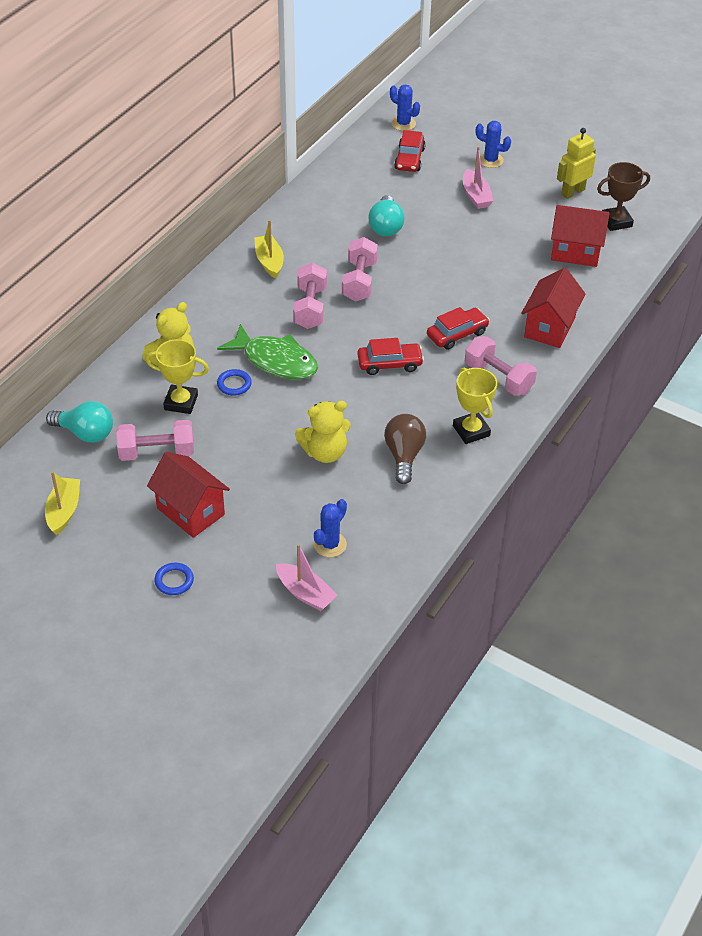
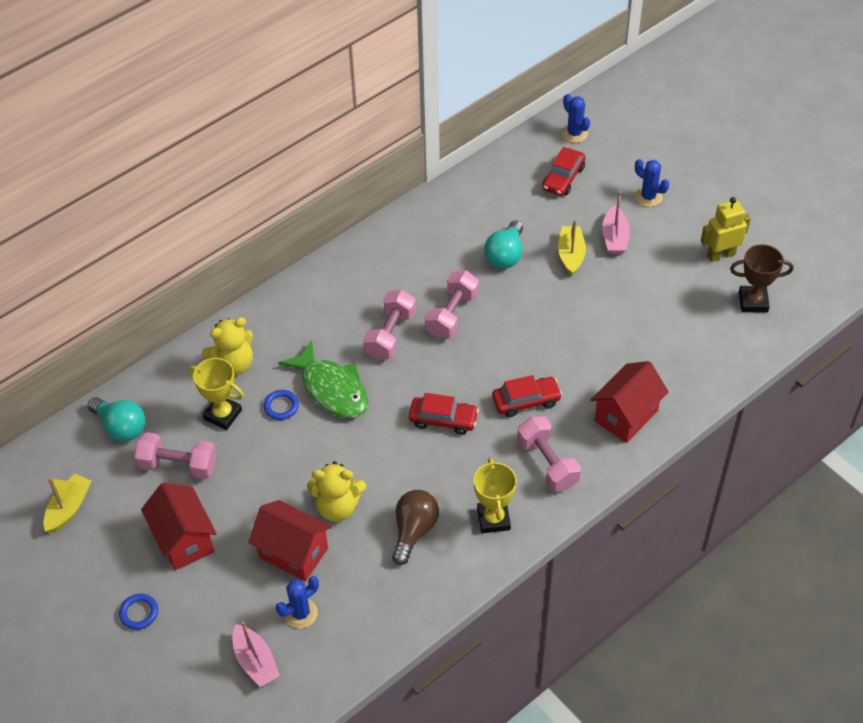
camera: 20 degrees right, 5 degrees up
(269, 261) = (371, 271): yellow boat -> yellow boat (571, 255)
(575, 252) = (692, 330): red house -> red house (293, 553)

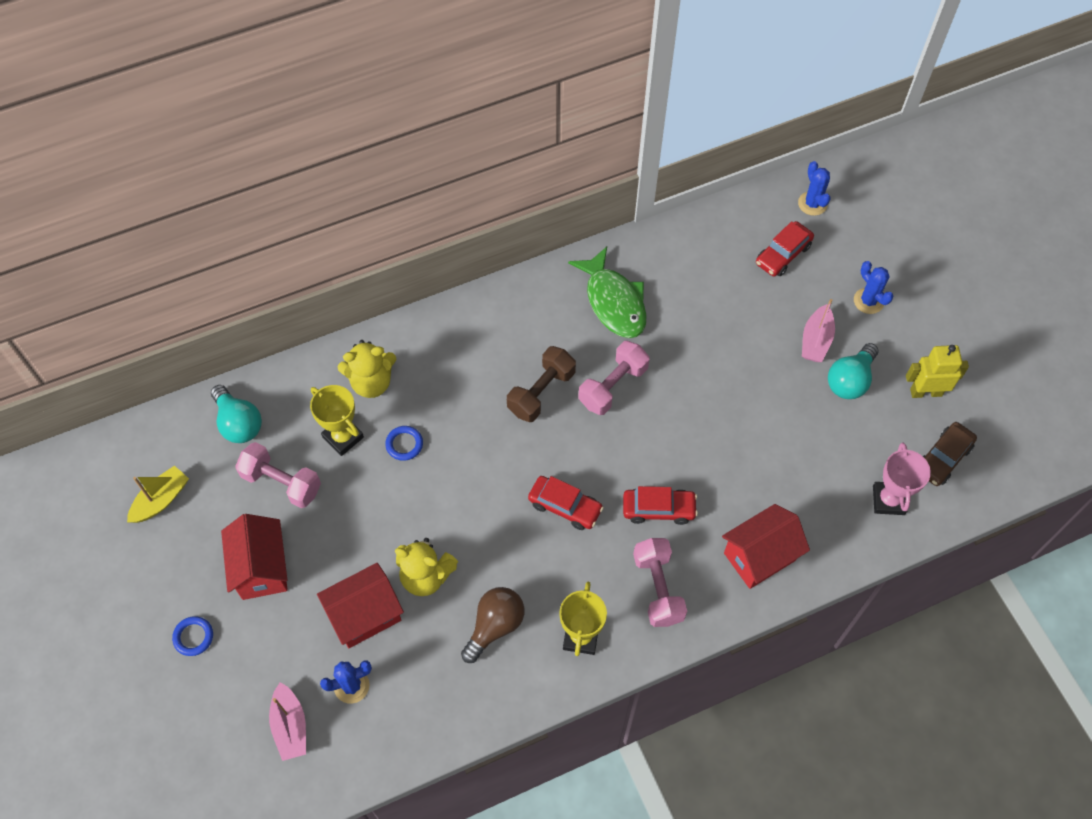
camera: 15 degrees right, 10 degrees up
(293, 553) = (365, 615): red house -> red house turned 75 degrees counterclockwise
(332, 389) = (462, 438): green fish -> green fish (614, 302)
(390, 335) = (541, 392): pink dumbbell -> brown dumbbell
(505, 255) = (691, 331): turquoise light bulb -> turquoise light bulb (850, 380)
(571, 255) = (762, 349): yellow boat -> none
(719, 345) = (888, 500): none -> pink trophy
(753, 302) = (943, 458): brown trophy -> brown car

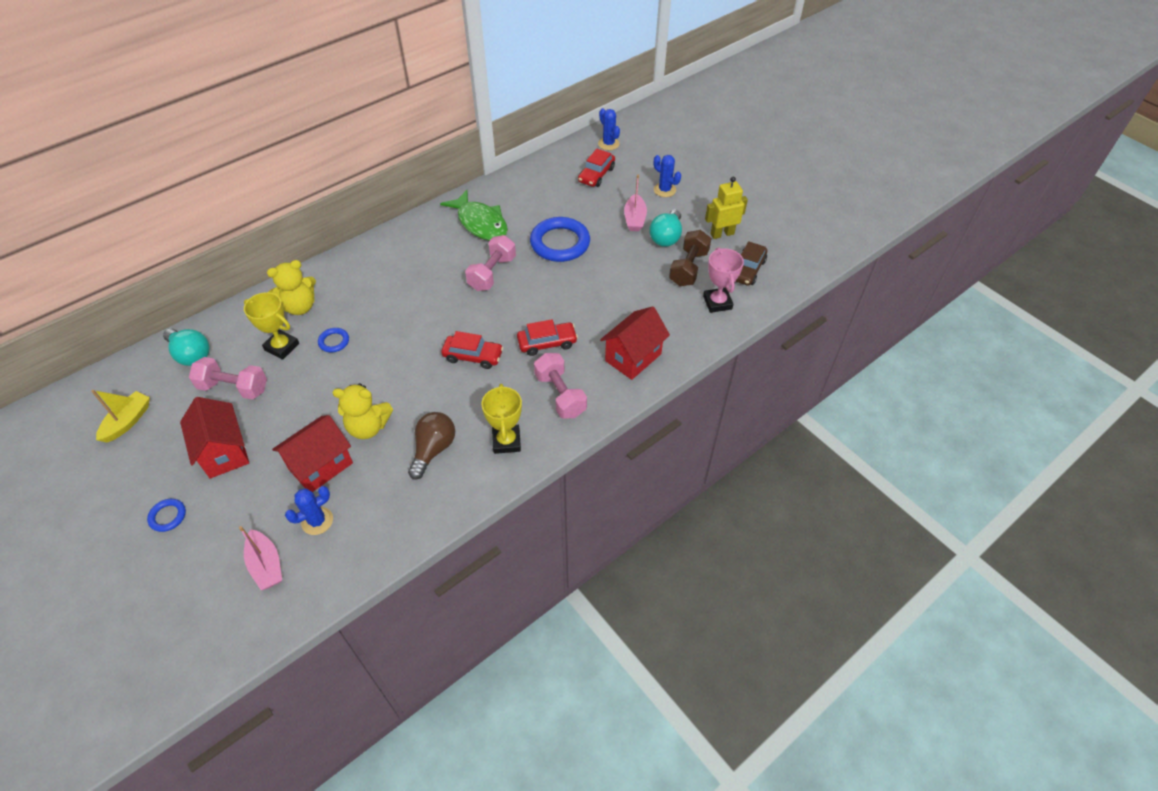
camera: 15 degrees left, 10 degrees down
(541, 392) = (437, 287): brown dumbbell -> brown dumbbell (688, 268)
(709, 358) = (560, 243): none -> blue ring

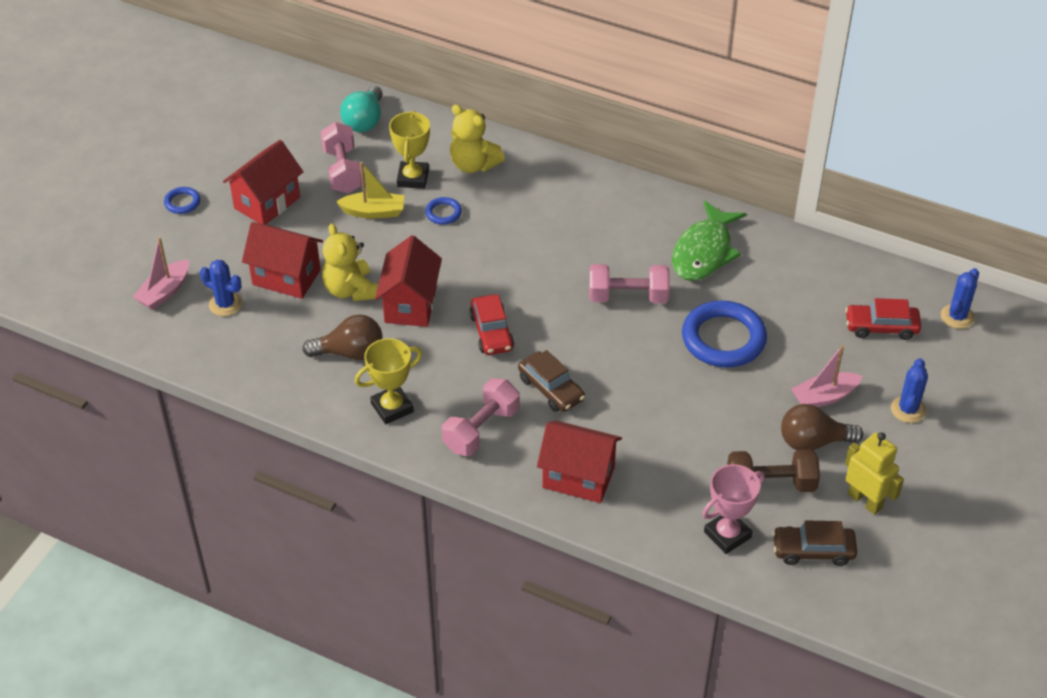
camera: 65 degrees right, 5 degrees down
(128, 421) = (266, 122): yellow boat -> yellow boat (373, 212)
(411, 394) = (410, 304): none -> red house
(547, 343) = (551, 389): red car -> brown car
(666, 237) = (813, 442): turquoise light bulb -> brown light bulb

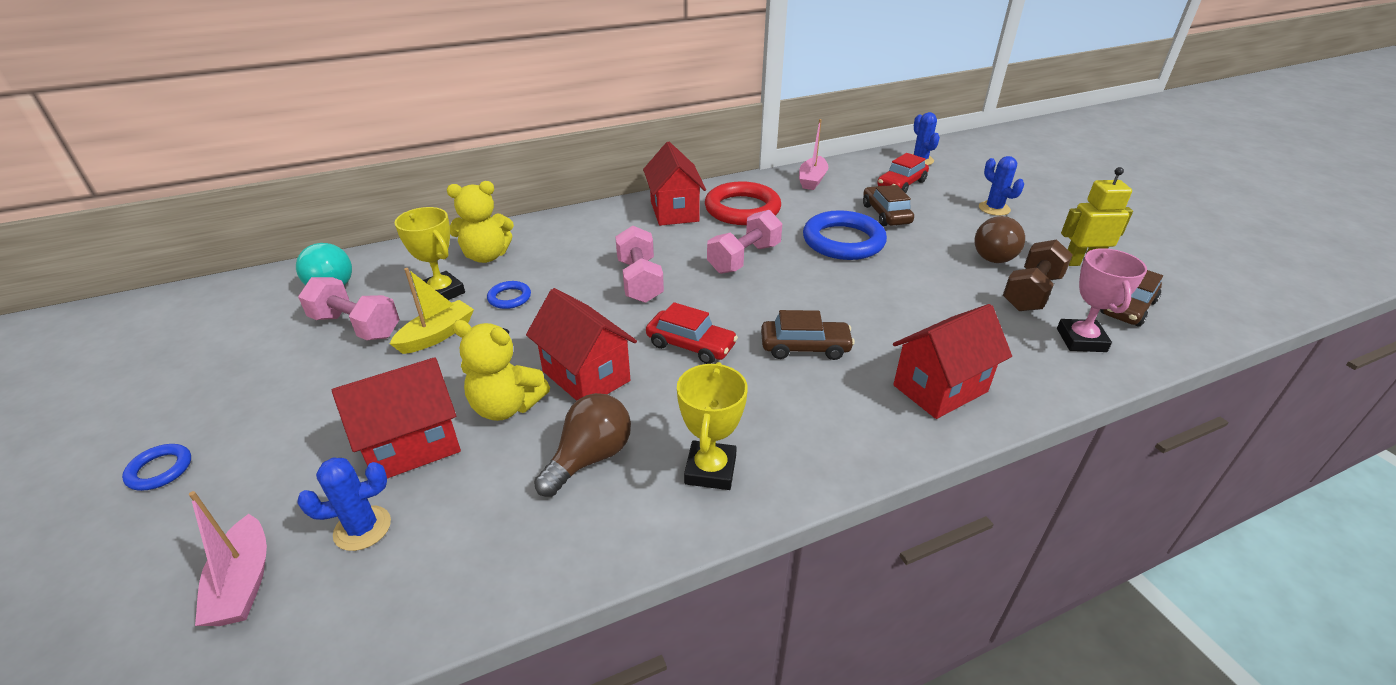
camera: 50 degrees left, 10 degrees down
(267, 203) = (294, 399): red house -> red house (674, 211)
(481, 429) = (813, 419): pink dumbbell -> pink dumbbell (639, 281)
(704, 252) = (742, 209): green fish -> red ring
(805, 343) = (886, 214): none -> brown car
(824, 397) = (950, 231): pink boat -> pink boat (812, 180)

